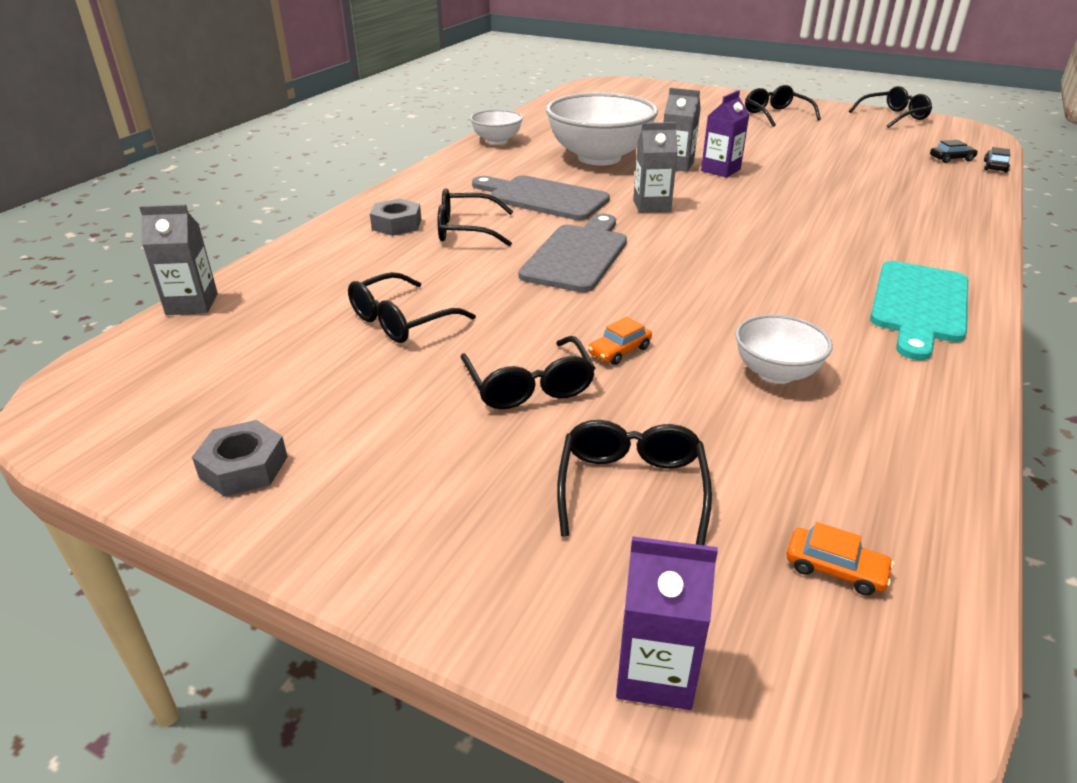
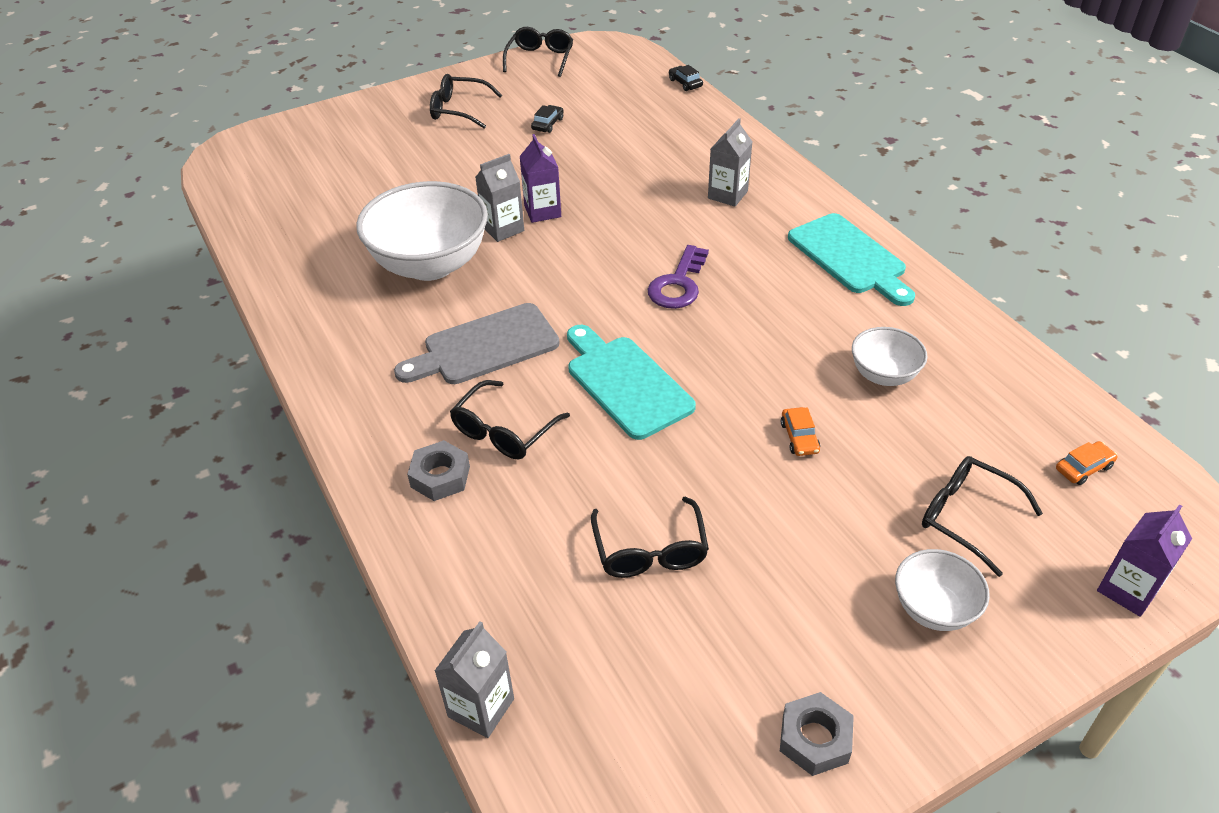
camera: 55 degrees left, 10 degrees up
(497, 141) = (298, 310): white bowl -> white bowl (933, 609)
(529, 386) = (813, 512): black glasses -> none
(577, 255) = (625, 383): grey cutting board -> turquoise cutting board
(651, 206) = (573, 290): grey carton -> grey carton (727, 195)
(729, 240) = (678, 284): none -> purple key
(951, 159) = (651, 91): black car -> black car (548, 124)

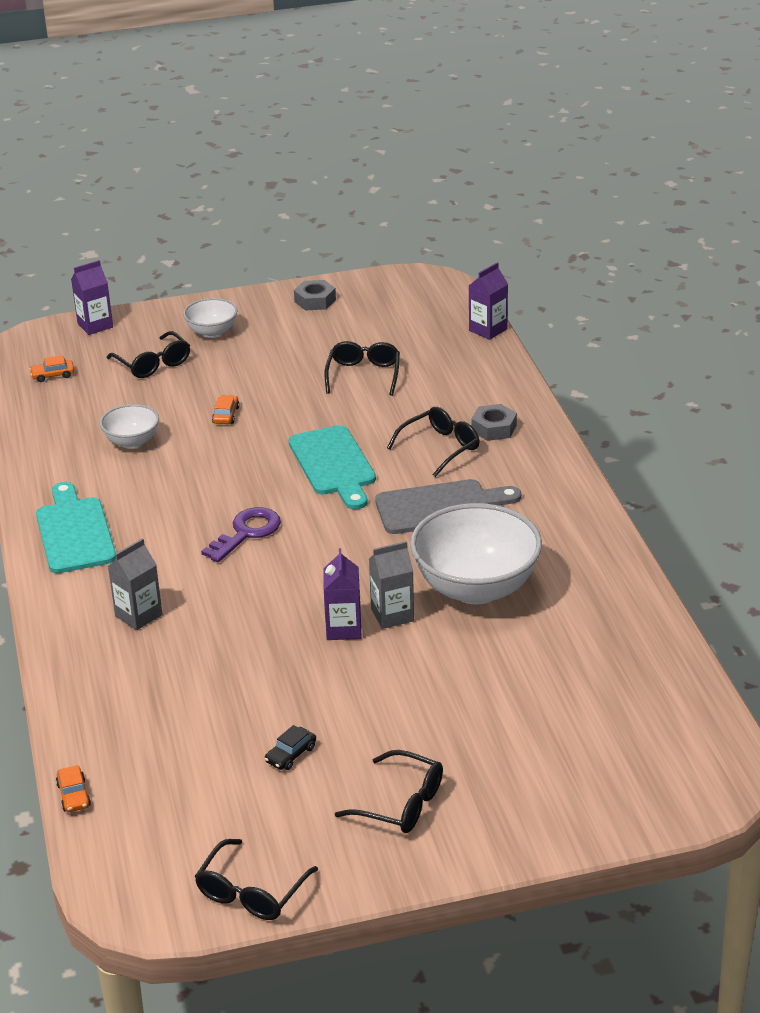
camera: 165 degrees left, 10 degrees down
(481, 708) = (488, 330): grey carton -> purple carton
(685, 83) = (73, 795): black car -> orange car

